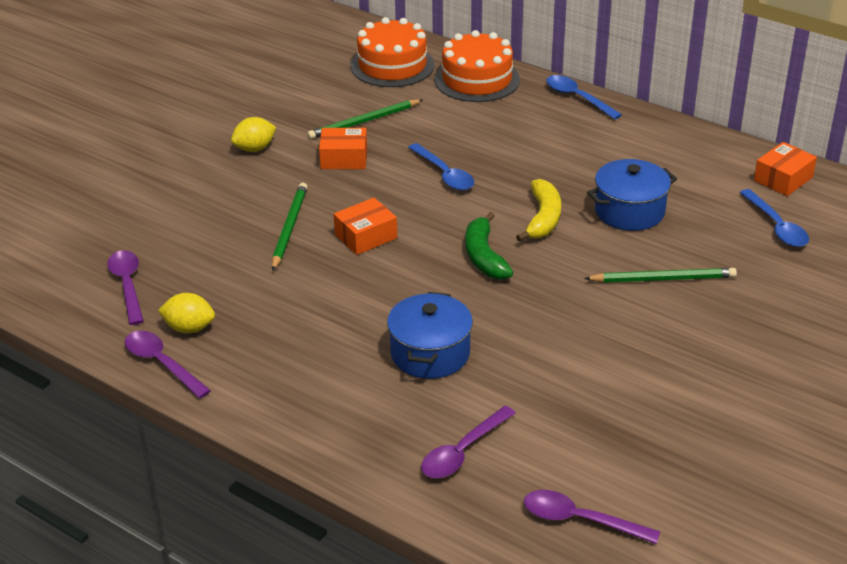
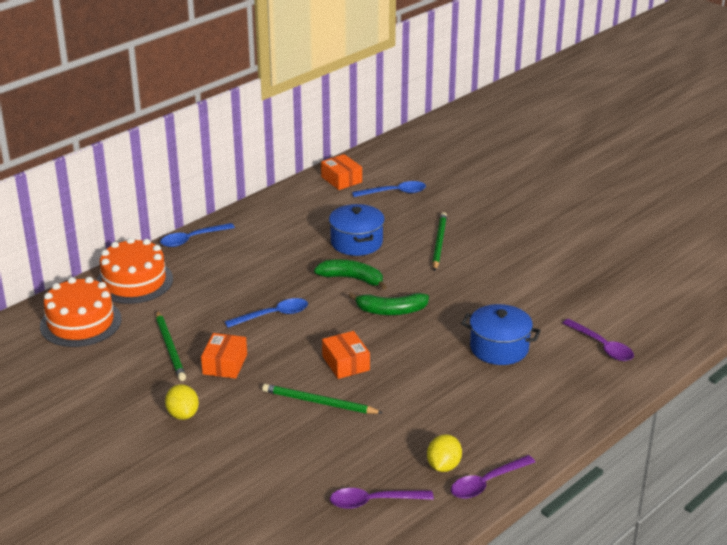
camera: 80 degrees left, 5 degrees down
(543, 218) = (352, 279): yellow banana -> green banana
(580, 520) = (665, 311): purple spoon -> none

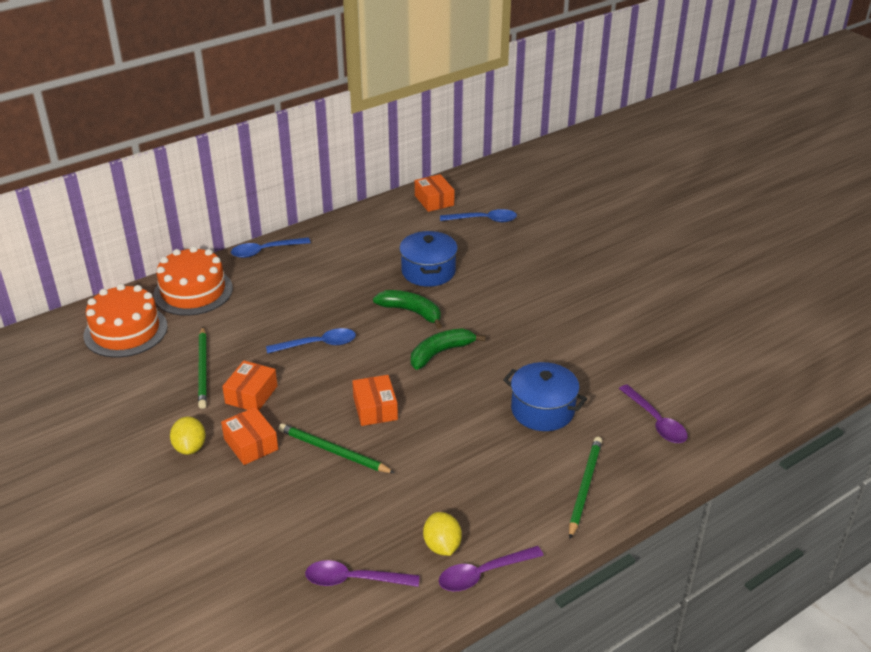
camera: 10 degrees right, 5 degrees up
(240, 405) = (251, 444): none -> orange box
(391, 311) = (440, 353): green banana -> green banana turned 135 degrees clockwise
(439, 243) = (513, 281): green pencil -> green pencil (584, 487)
(443, 466) = (442, 546): yellow lemon -> yellow lemon turned 45 degrees counterclockwise

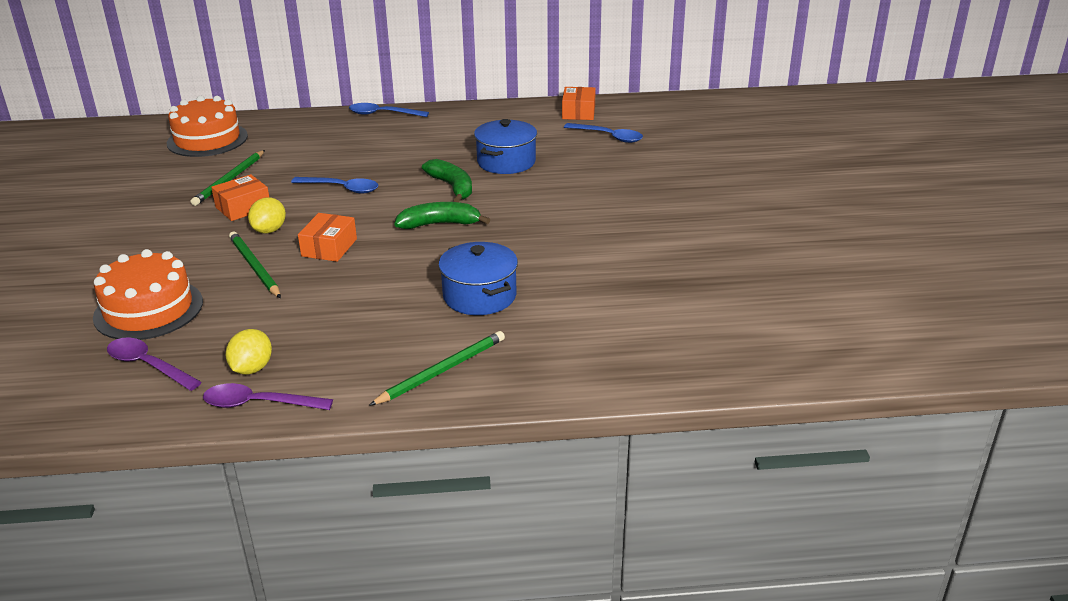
camera: 30 degrees right, 5 degrees down
(190, 447) = (151, 229): yellow lemon -> yellow lemon (269, 230)
(193, 291) = (291, 127): orange cake -> orange cake (148, 309)
(251, 444) = (198, 241): orange box -> none
(656, 421) = (585, 342): purple spoon -> none

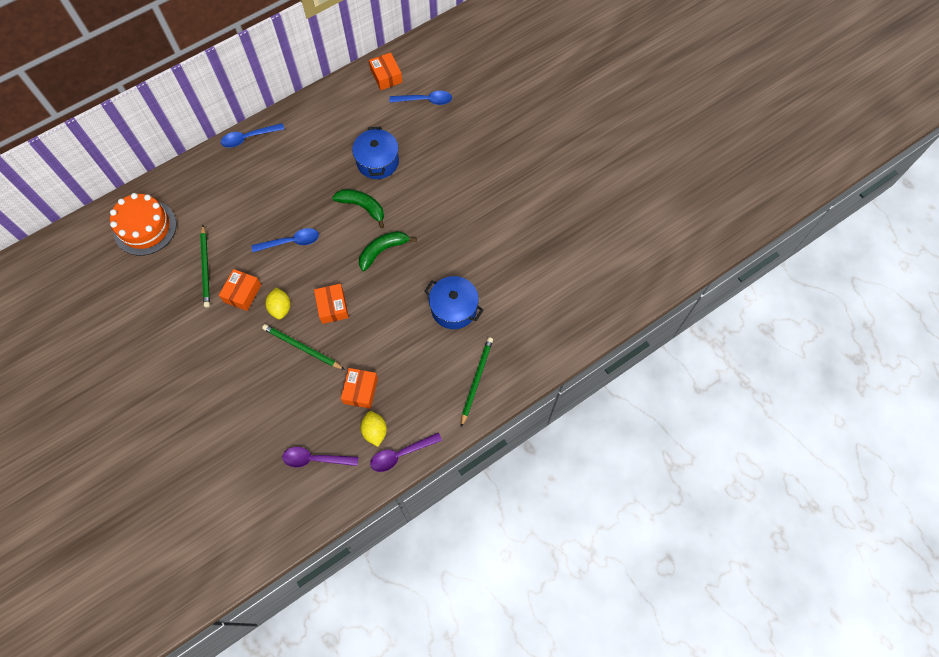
camera: 30 degrees left, 35 degrees up
(148, 309) = (272, 416): orange cake -> none
(278, 325) = (360, 390): none -> orange box

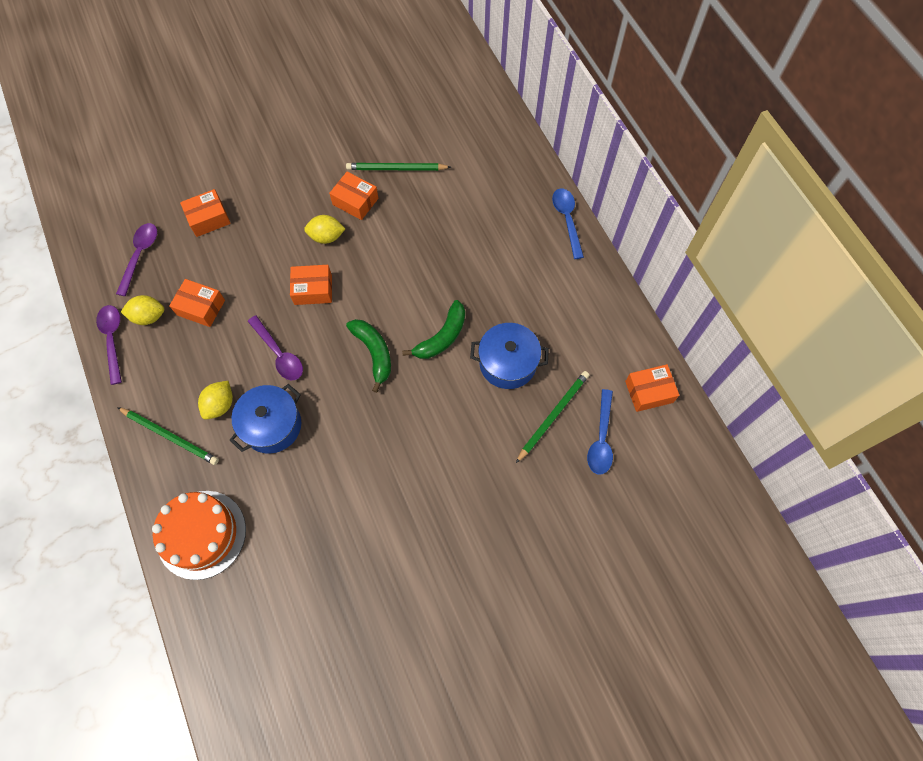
camera: 100 degrees right, 0 degrees up
(145, 227) = (460, 115): orange cake -> orange cake (201, 534)
(270, 410) = (208, 218): none -> orange box
(291, 242) = (410, 254): blue spoon -> none
(302, 347) = (271, 254): green pencil -> green pencil (553, 415)
(394, 318) = (279, 354): none -> purple spoon
(444, 350) = (220, 405): none -> yellow lemon

